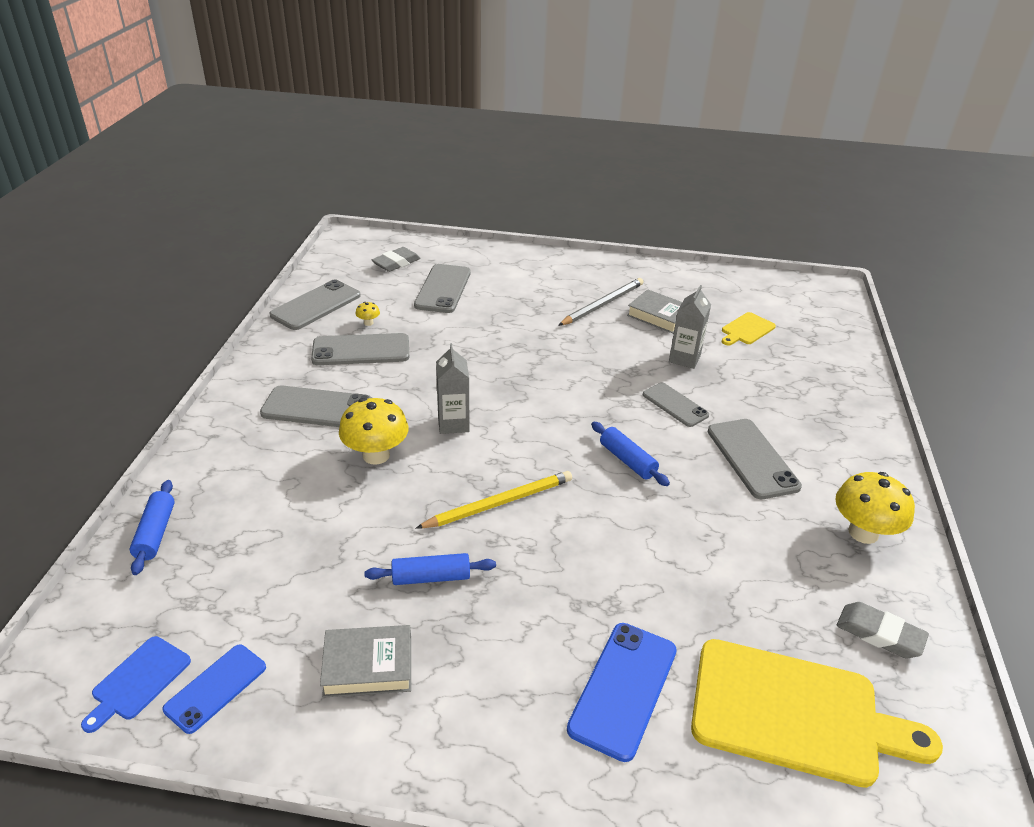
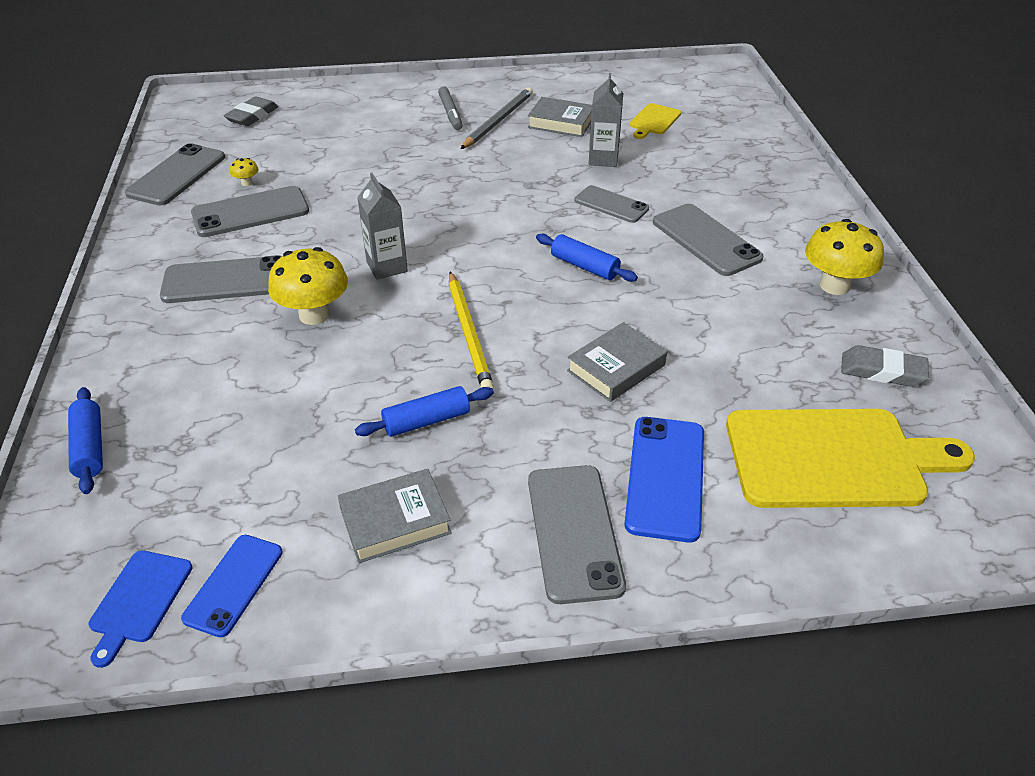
camera: 15 degrees left, 5 degrees up
(443, 289) = (317, 134): grey phone -> grey phone (574, 532)
(499, 503) = (469, 334): yellow pencil -> yellow pencil turned 120 degrees clockwise
(563, 290) = (450, 113): none -> grey marker
(618, 567) = (616, 368): none -> grey book

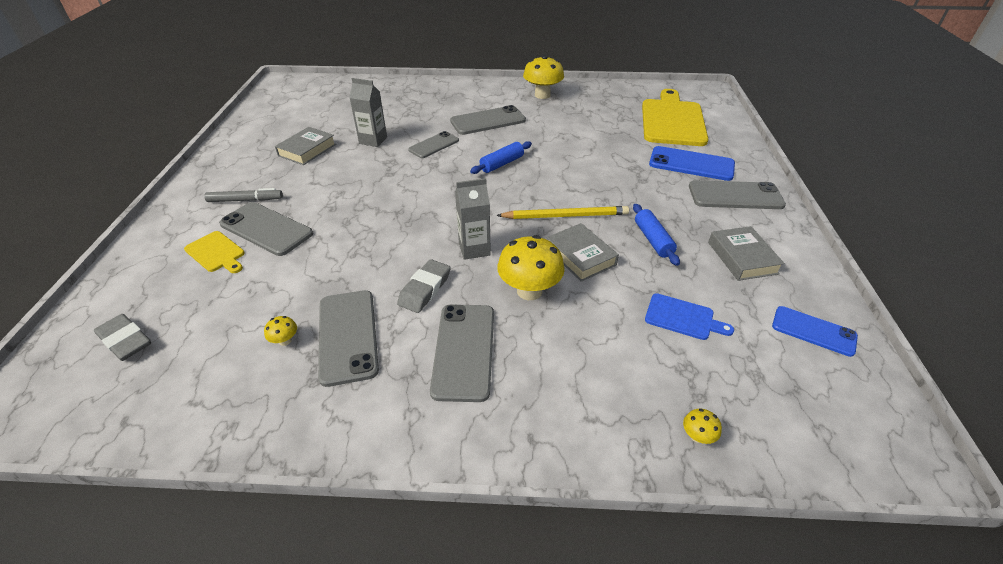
camera: 80 degrees left, 0 degrees up
(90, 447) = (697, 436): blue rolling pin -> yellow mushroom
(139, 600) = (844, 382): blue cutting board -> blue cutting board (682, 317)
(177, 175) = (225, 408): grey phone -> grey phone (266, 229)
(498, 121) = (280, 177): grey pencil -> none
(616, 368) = (604, 166): grey book -> grey book (580, 256)
(654, 121) = (334, 115): yellow cutting board -> yellow cutting board (216, 253)
(882, 371) = (611, 98): grey eraser -> grey eraser (425, 289)

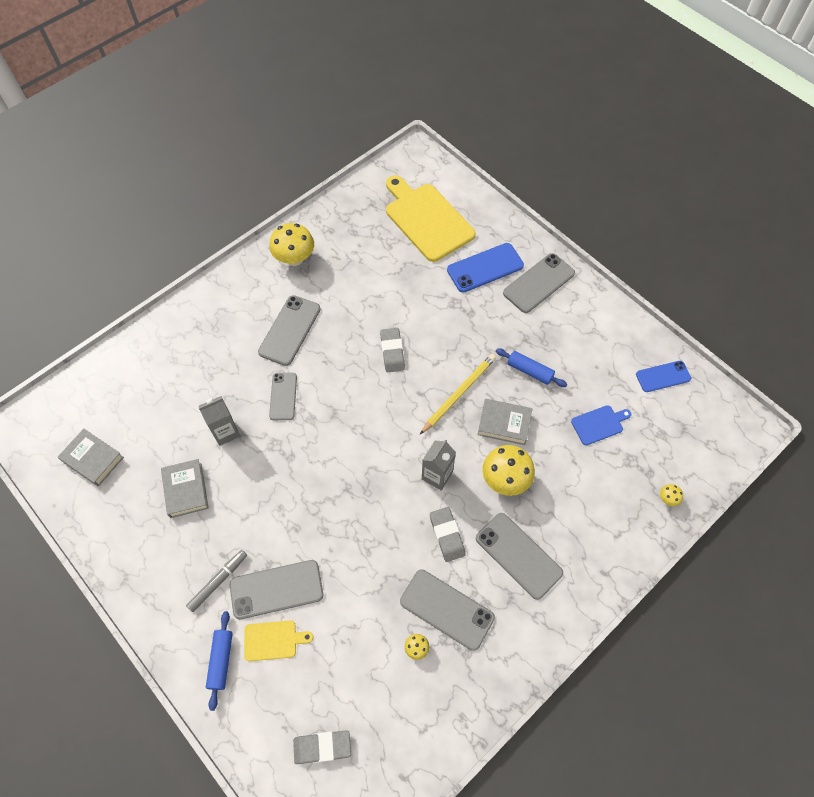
camera: 45 degrees left, 20 degrees up
(502, 164) = (360, 375): blue rolling pin -> blue rolling pin (221, 660)
(544, 166) = (392, 352): none -> grey eraser
(742, 258) = (588, 344): grey book -> grey book (93, 459)

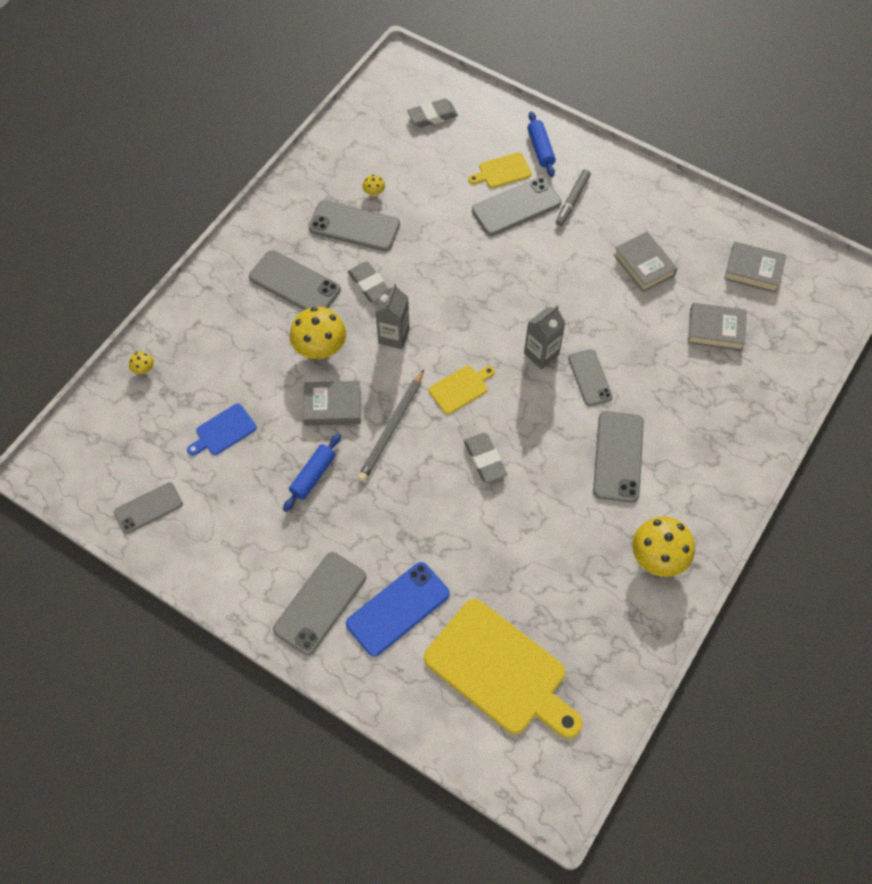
camera: 165 degrees right, 0 degrees up
(159, 412) = (715, 329): none -> grey book
(226, 432) = (633, 327): grey carton -> grey carton (541, 354)
(393, 413) = (460, 388): none -> yellow cutting board
(459, 393) = (391, 428): yellow pencil -> grey pencil
(529, 371) = (313, 475): blue rolling pin -> blue rolling pin turned 75 degrees counterclockwise
(663, 376) = (148, 508): blue phone -> grey phone

